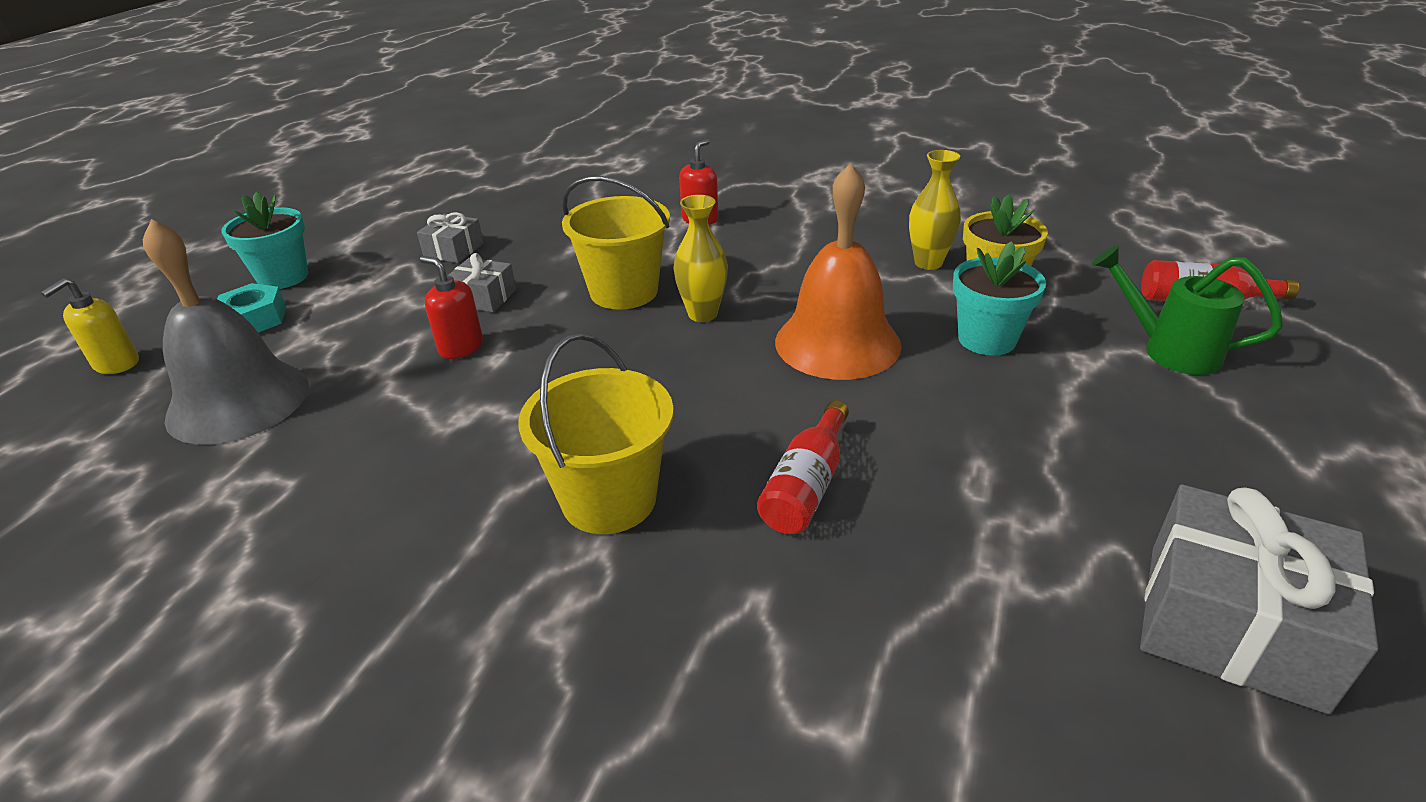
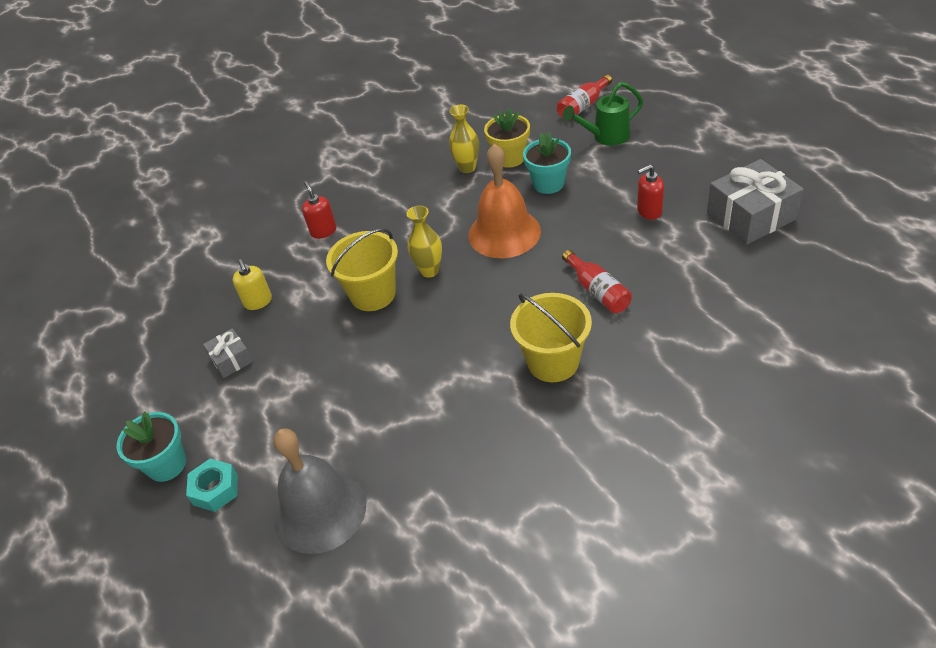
camera: 50 degrees left, 10 degrees up
(116, 364) = (199, 581): yellow soap dispenser -> yellow soap dispenser (258, 302)
(461, 347) = (362, 385): red soap dispenser -> red soap dispenser (649, 211)
(483, 297) = (313, 360): grey gift -> none

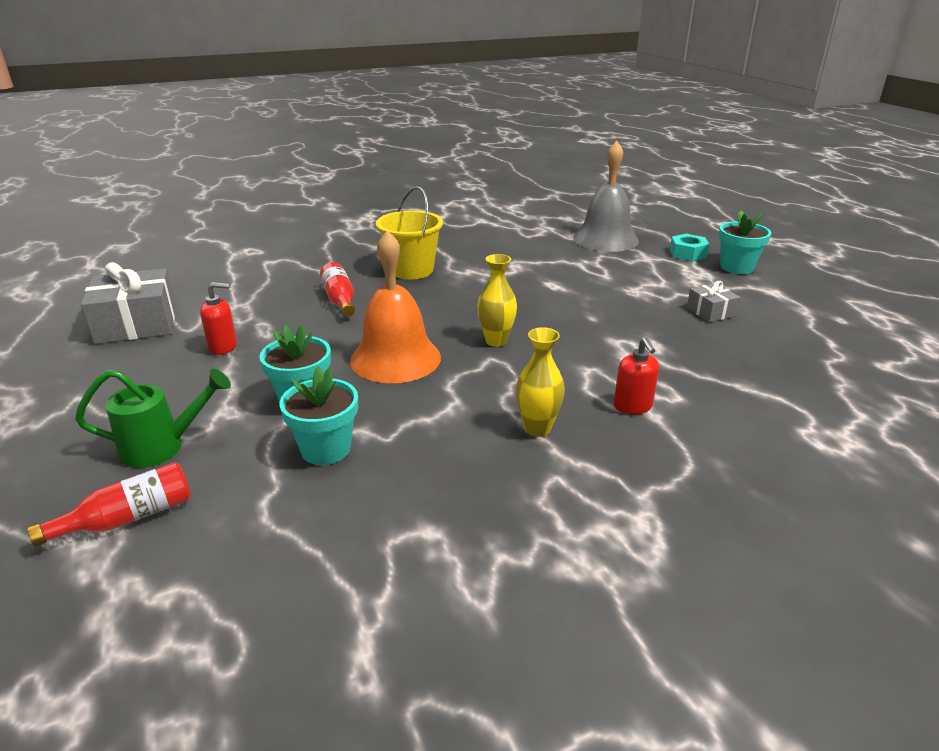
camera: 175 degrees left, 15 degrees down
(258, 302) = (701, 349): yellow soap dispenser -> none
(373, 294) = (563, 333): yellow bucket -> none
(467, 168) = (398, 449): yellow vase -> yellow vase (537, 428)
(510, 158) = (326, 449): yellow flower pot -> turquoise flower pot

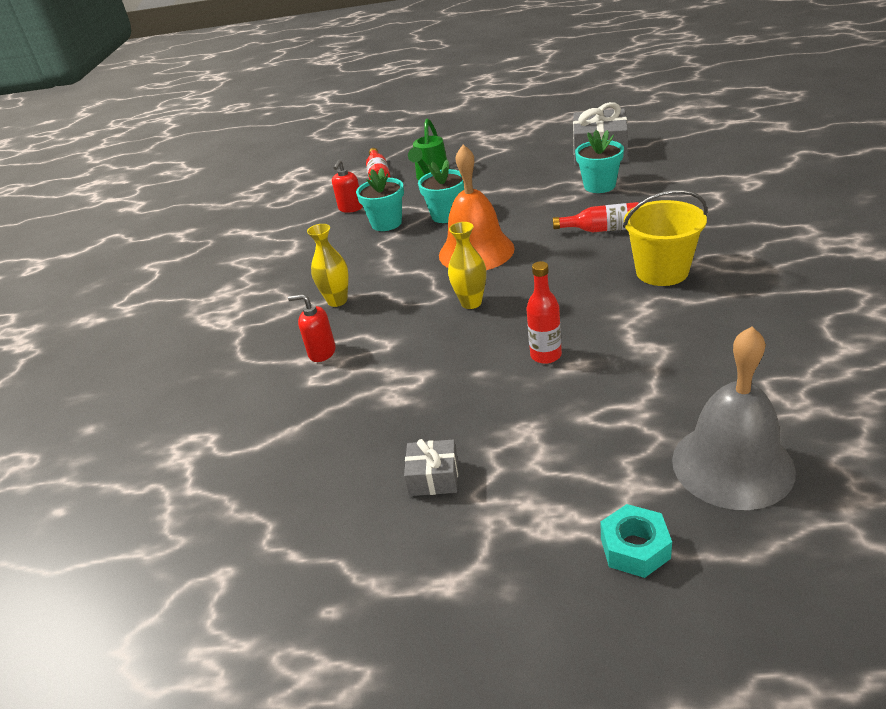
camera: 120 degrees right, 5 degrees up
(223, 347) = (542, 185): red soap dispenser -> red soap dispenser (350, 208)
(550, 296) = (546, 355): none -> red bottle
(736, 267) = (552, 588): turquoise flower pot -> turquoise flower pot (599, 186)

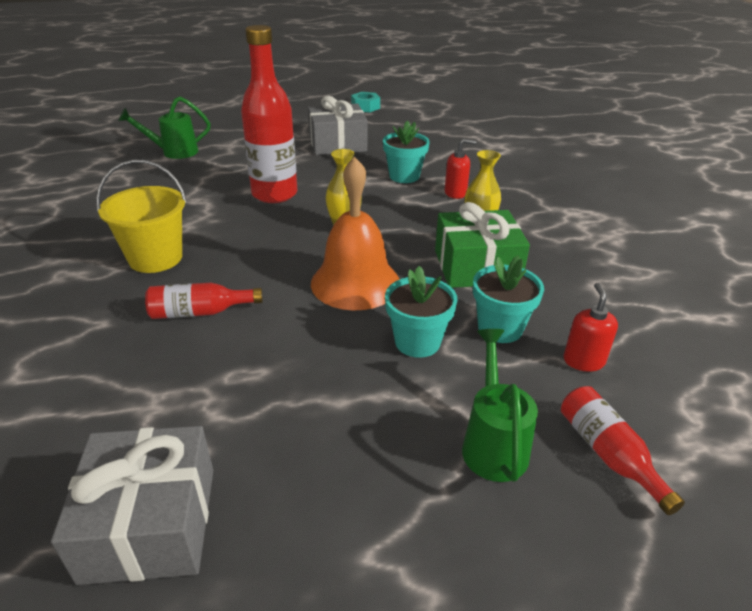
camera: 160 degrees right, 0 degrees up
(368, 265) = (476, 266): none -> green gift
(433, 477) = (337, 144): grey gift -> grey gift, size x1.93
(546, 355) = (274, 194): red bottle -> red bottle, size x1.92
(599, 186) = (181, 403): turquoise flower pot -> turquoise flower pot (404, 176)
(635, 548) = (234, 130): turquoise nut -> turquoise nut (365, 107)
(732, 465) = (173, 152): grey bell -> green watering can

